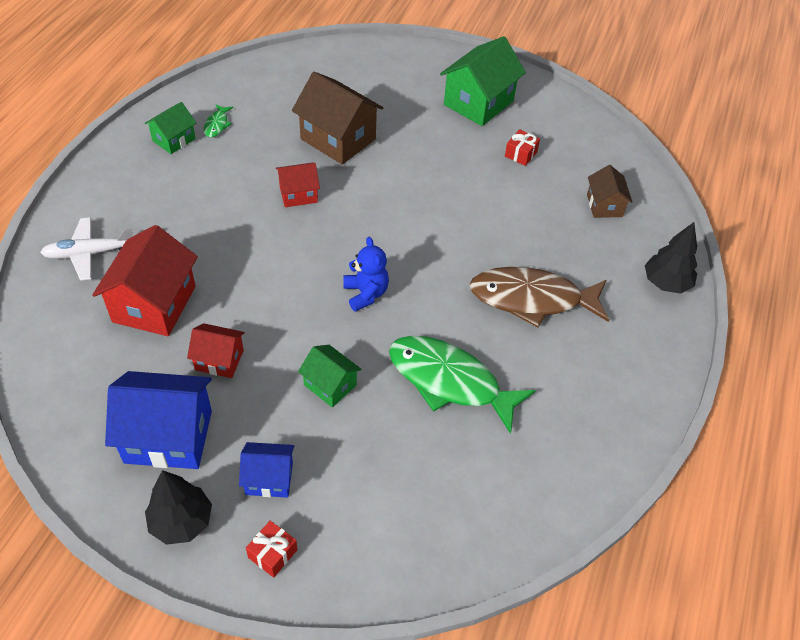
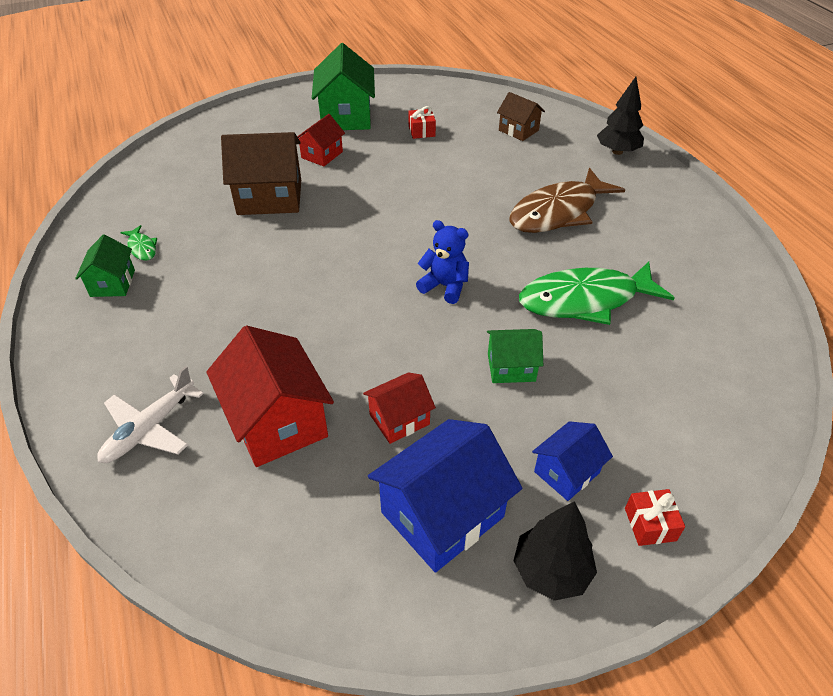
camera: 40 degrees left, 5 degrees down
(298, 194) = (291, 254): red house -> red house (322, 155)

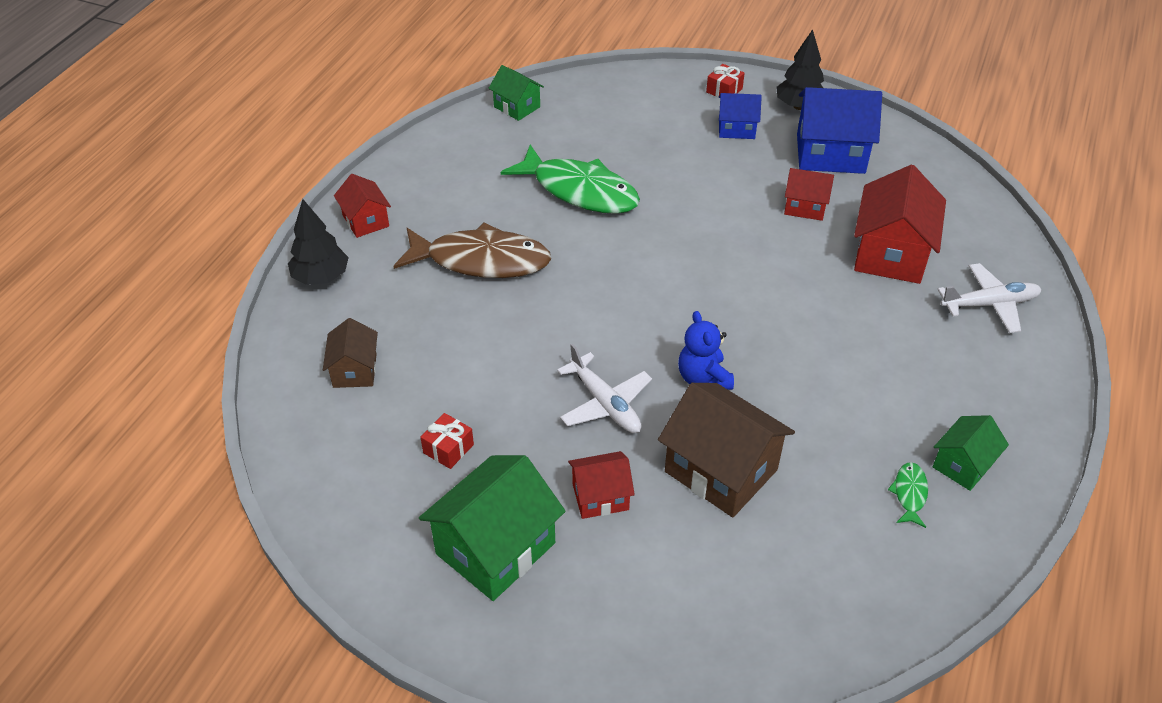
camera: 135 degrees left, 0 degrees up
(372, 189) = (605, 403): none -> white plane
(444, 286) = (665, 265): blue teddy bear -> blue teddy bear (703, 378)
(511, 367) = (694, 188): green house -> green house (517, 107)
(661, 189) = (365, 221): none -> red house

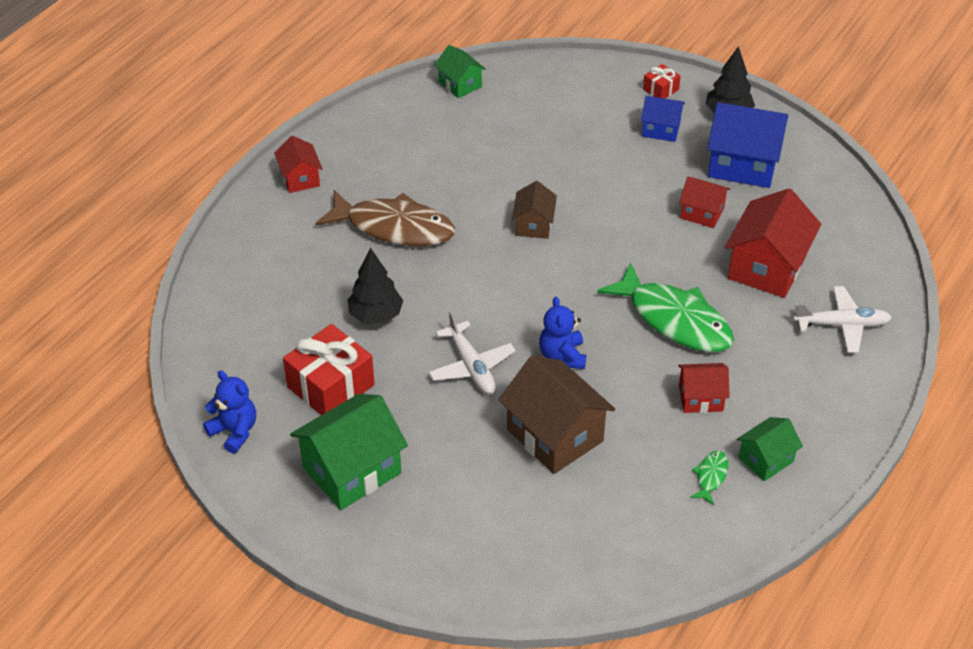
camera: 10 degrees right, 0 degrees up
(321, 277) = (252, 225): black tree -> black tree (376, 315)
(344, 520) = (234, 431): none -> blue teddy bear
(355, 370) = (266, 310): brown house -> brown house (533, 225)
(448, 449) = (330, 386): red gift -> red gift, size x2.02
(579, 191) = (498, 173): green fish -> green fish (674, 320)
(600, 496) = (447, 442): red house -> red house (700, 398)

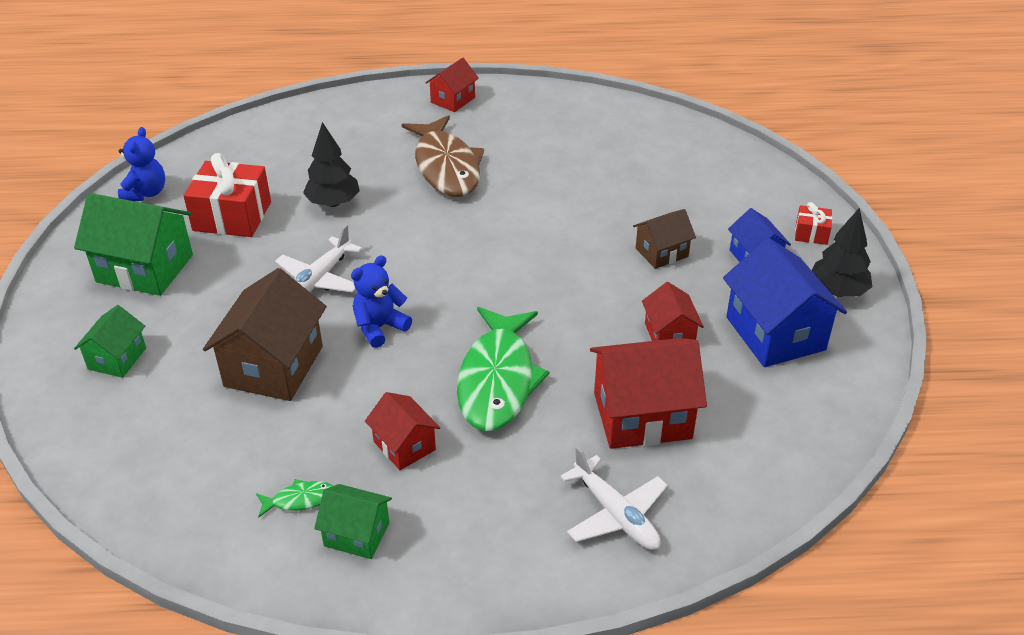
camera: 55 degrees right, 5 degrees down
(460, 84) = (662, 123): green house -> green house (117, 358)
(533, 225) = (532, 238): brown house -> brown house (661, 252)

